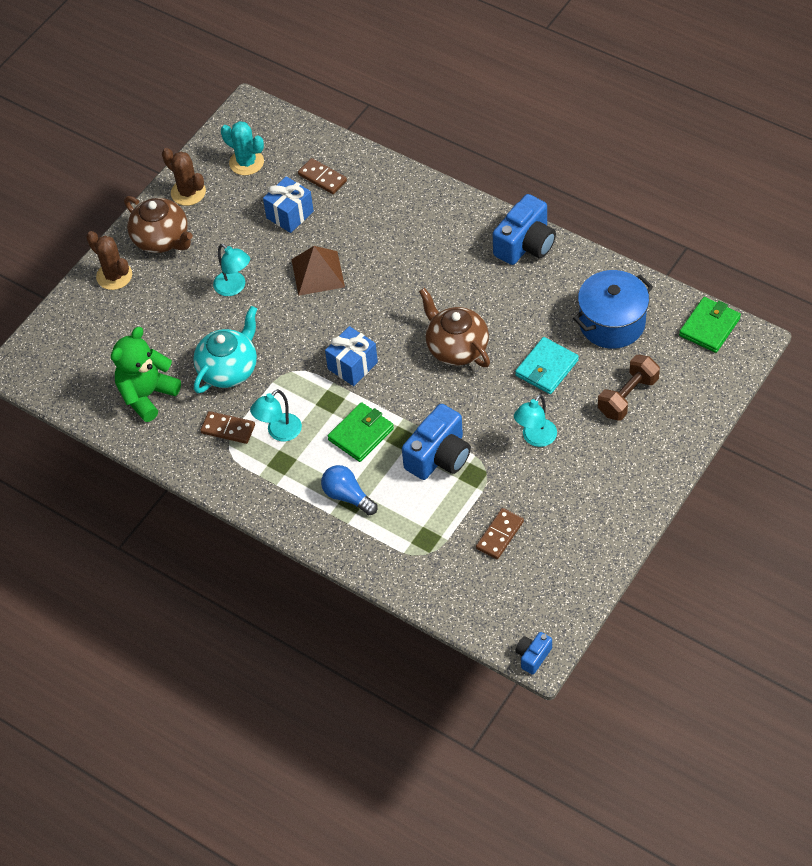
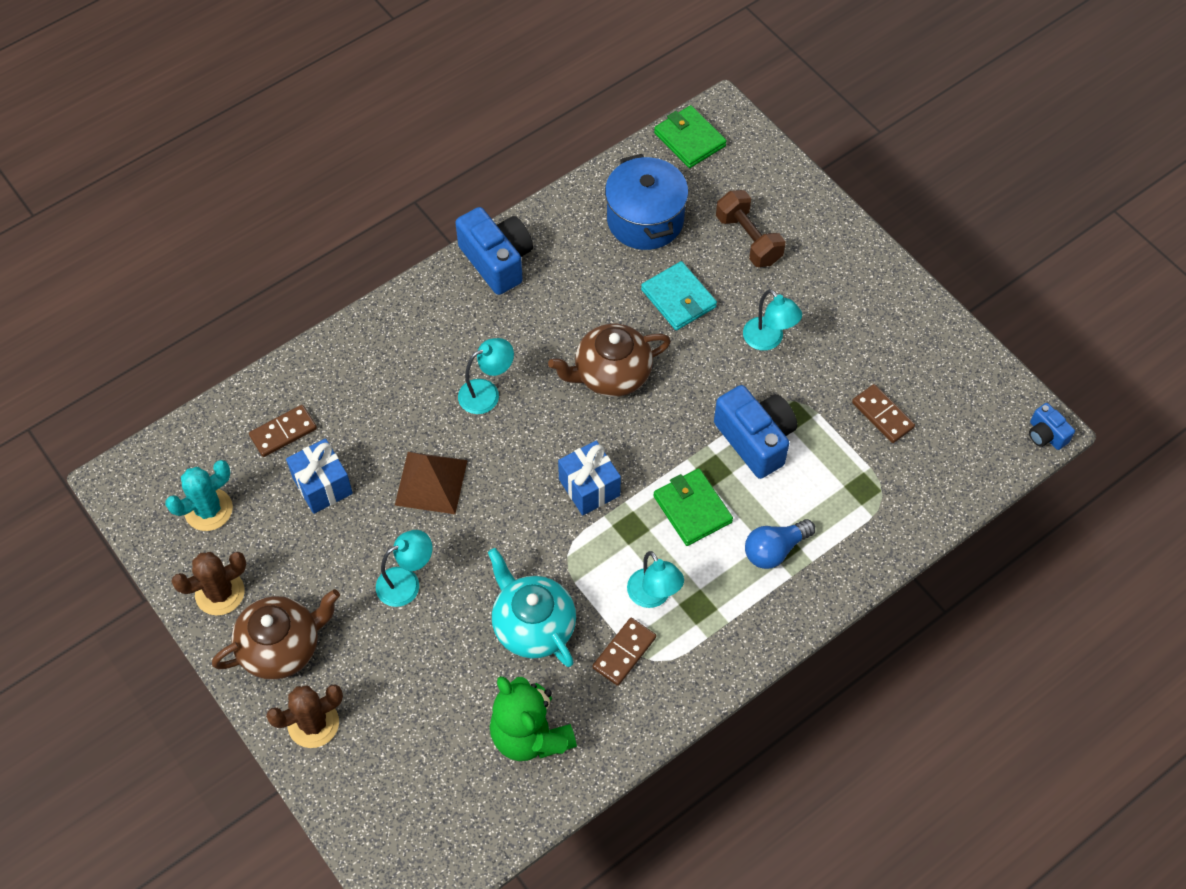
camera: 75 degrees left, 5 degrees up
(406, 279) = (487, 393): none -> turquoise lamp

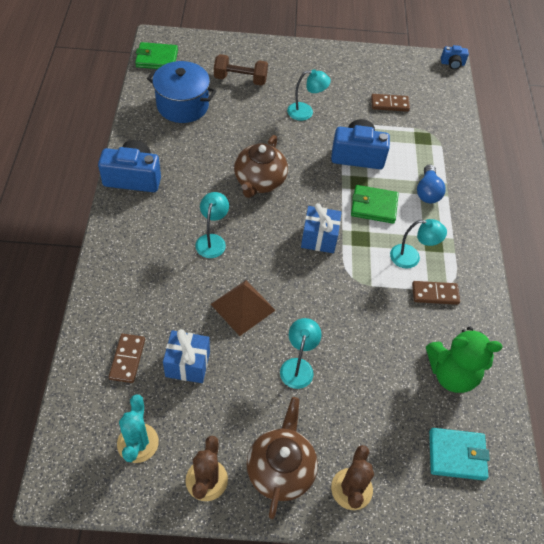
camera: 55 degrees left, 5 degrees down
(533, 626) = (382, 323): turquoise teapot -> none
(624, 653) = (435, 294): brown domino -> brown domino turned 75 degrees counterclockwise
(678, 298) = (244, 126): turquoise wallet -> turquoise wallet (456, 455)

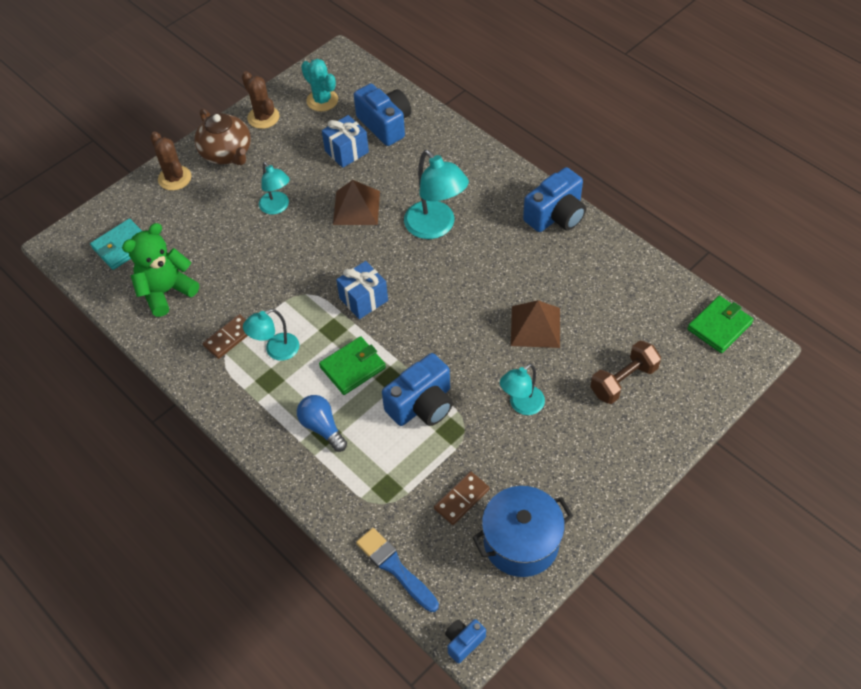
camera: 140 degrees right, 0 degrees up
(127, 359) = (385, 124): brown domino -> blue camera
(182, 105) = (623, 304): blue pot -> blue pot (521, 542)
(212, 240) = (436, 227): turquoise lamp -> turquoise lamp, size x1.64
(243, 136) = (535, 326): none -> brown pyramid
(259, 181) = (466, 300): brown teapot -> none
(455, 107) = (395, 568): none -> blue brush

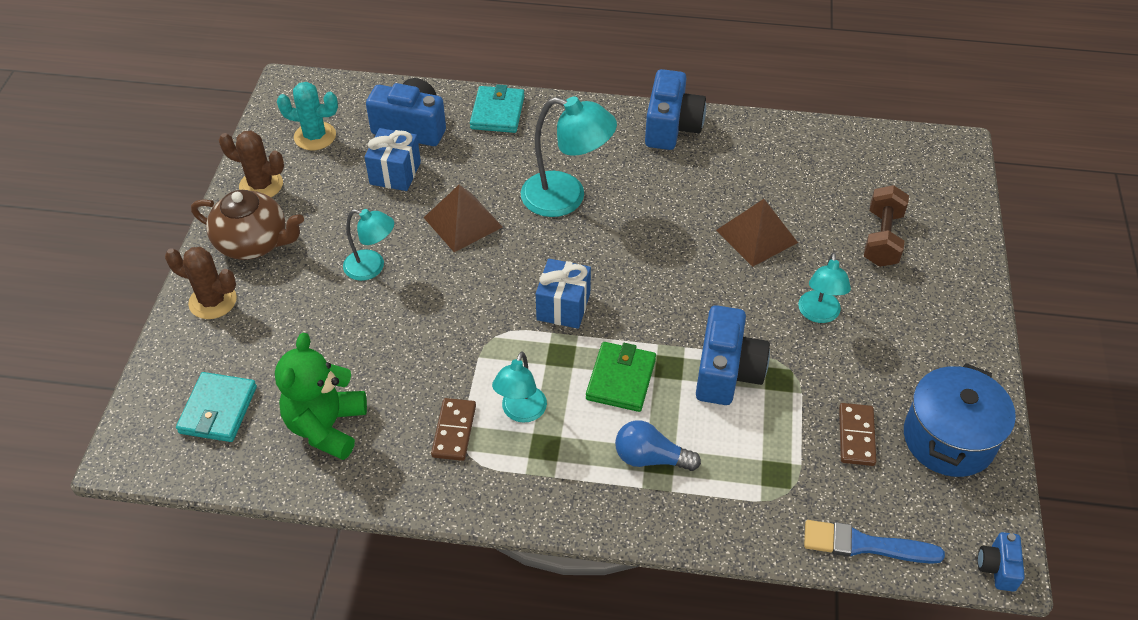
camera: 40 degrees left, 5 degrees down
(449, 143) = (497, 112): none -> turquoise wallet
(719, 326) = (909, 147): green wallet -> none

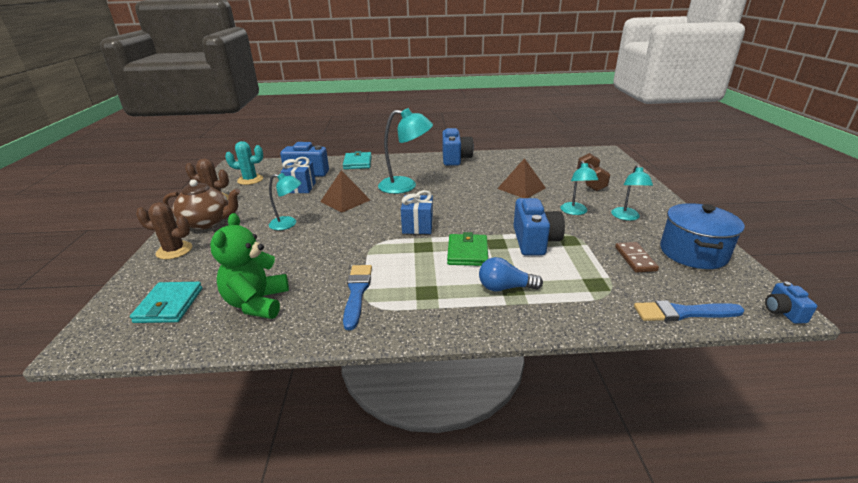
camera: 10 degrees left, 20 degrees down
(454, 431) = (357, 292): brown domino -> blue brush
(521, 412) = (404, 277): turquoise lamp -> turquoise lamp (626, 217)

